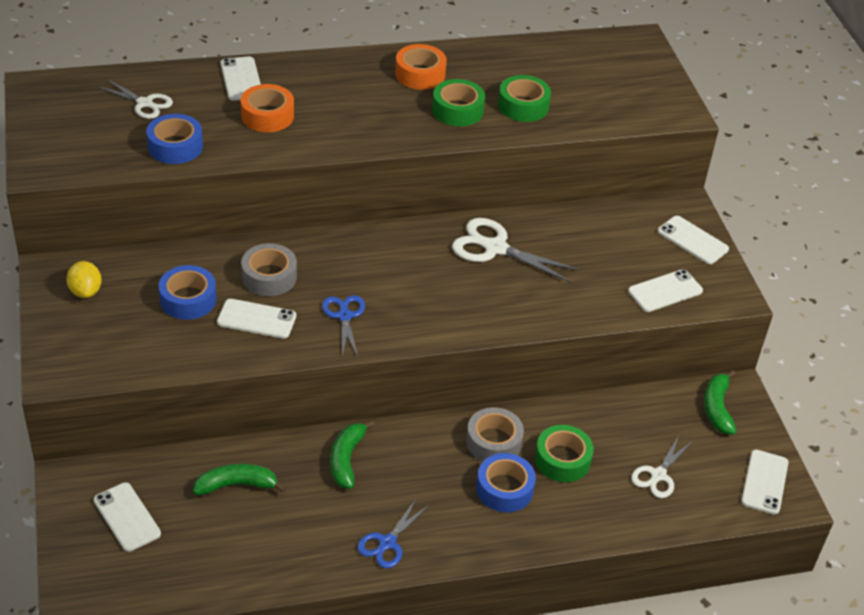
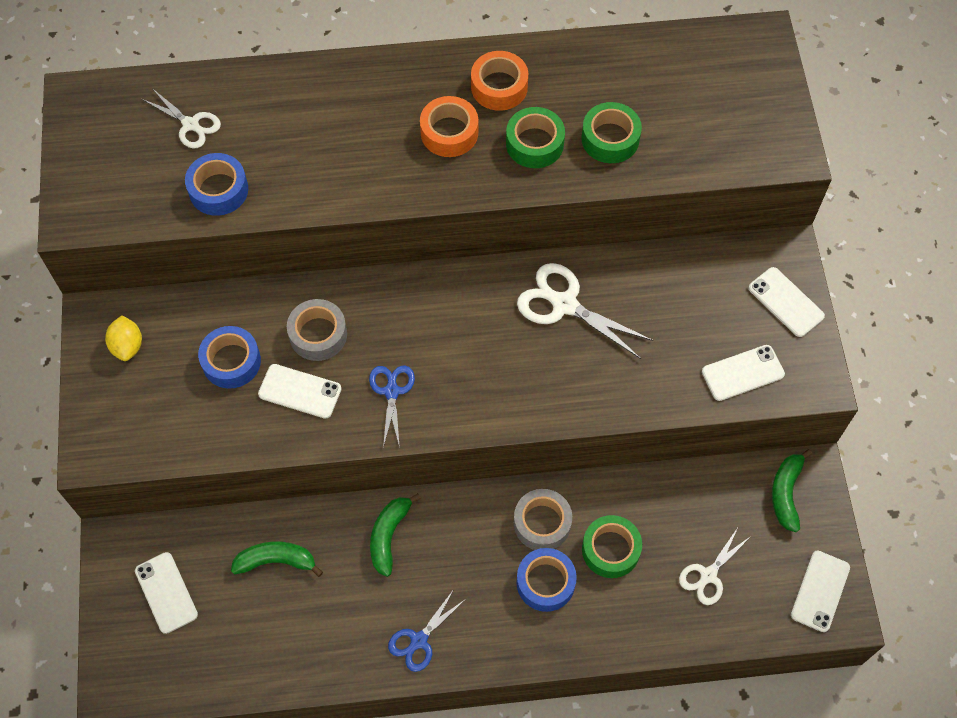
camera: 10 degrees right, 20 degrees up
(241, 79) = (298, 90): white phone -> none
(267, 116) = (322, 146): orange tape -> orange tape (449, 132)

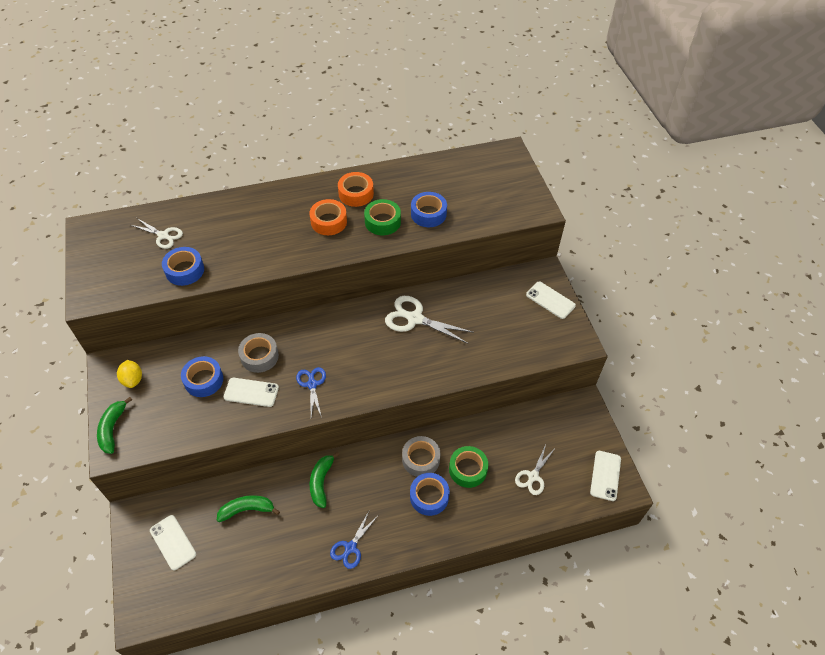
camera: 10 degrees left, 10 degrees down
(610, 139) = (428, 214): green tape -> blue tape
(742, 373) = (532, 344): white phone -> none
(786, 493) = (571, 418): green banana -> green banana (112, 429)

